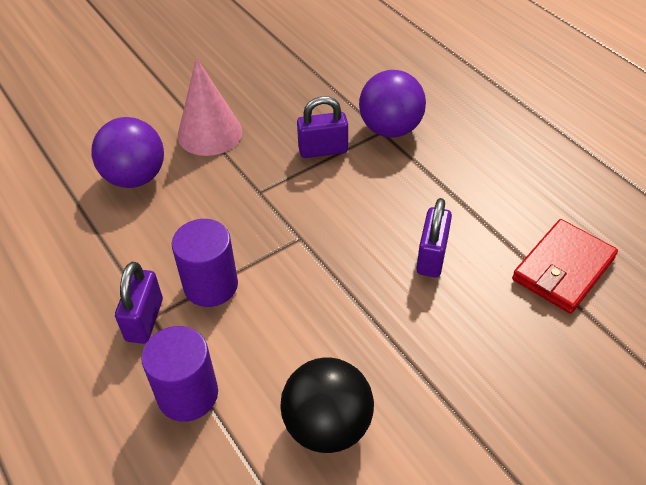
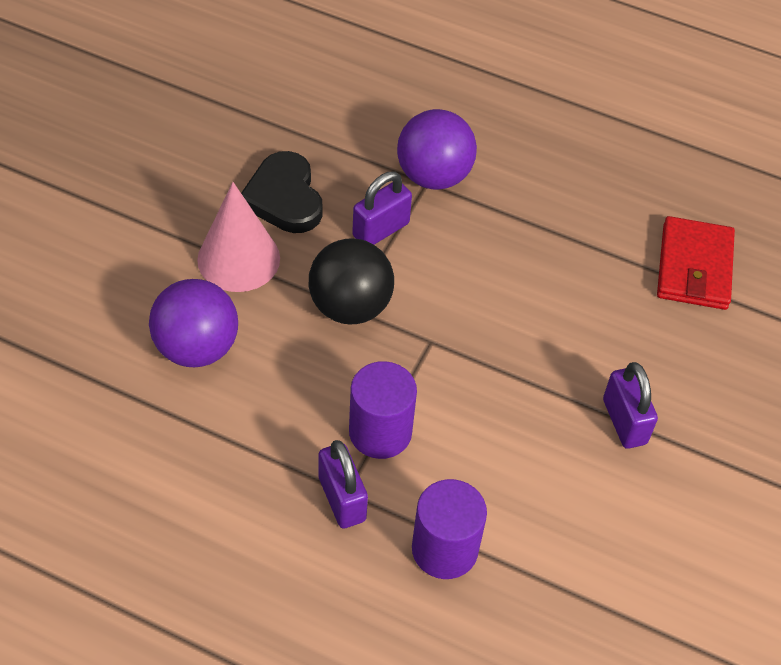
camera: 35 degrees left, 5 degrees up
(272, 107) = (284, 197): none -> black heart
(327, 426) = (591, 514): black ball -> black ball (350, 306)
(431, 256) = (571, 306): purple padlock -> purple padlock (624, 421)

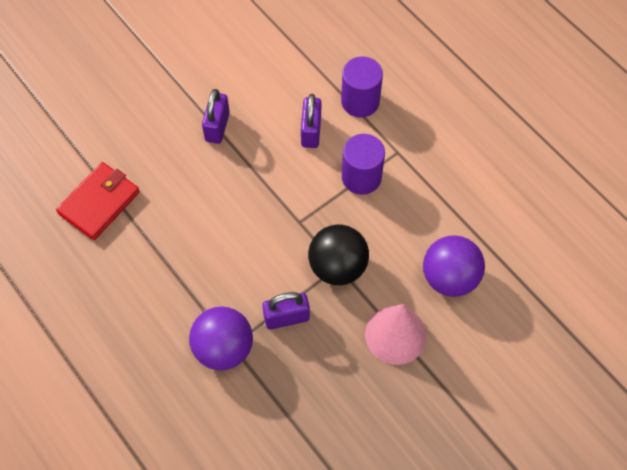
camera: 150 degrees left, 10 degrees up
(284, 197) = (341, 374): black heart -> none
(342, 499) = (402, 149): purple padlock -> purple padlock (311, 131)

